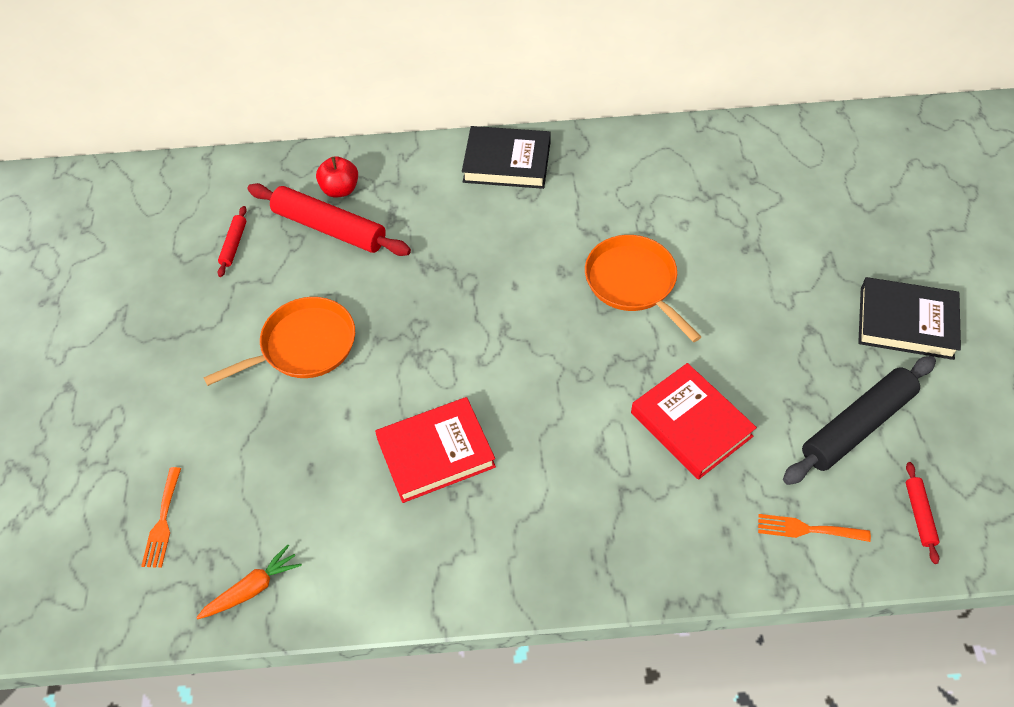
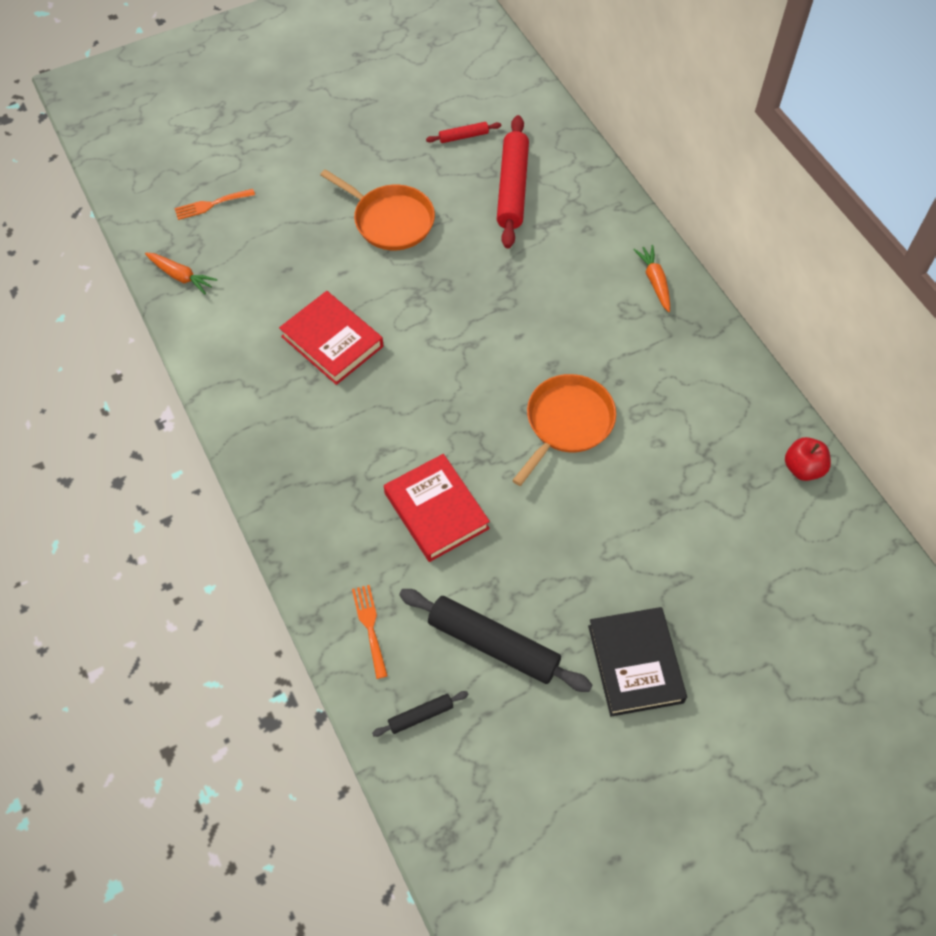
camera: 65 degrees right, 5 degrees up
(340, 189) = (556, 178): red apple -> red apple (803, 468)
(507, 162) = (654, 282): black book -> orange carrot
(691, 424) = (436, 511): red book -> red book turned 60 degrees counterclockwise
(919, 515) = (421, 716): red rolling pin -> black rolling pin

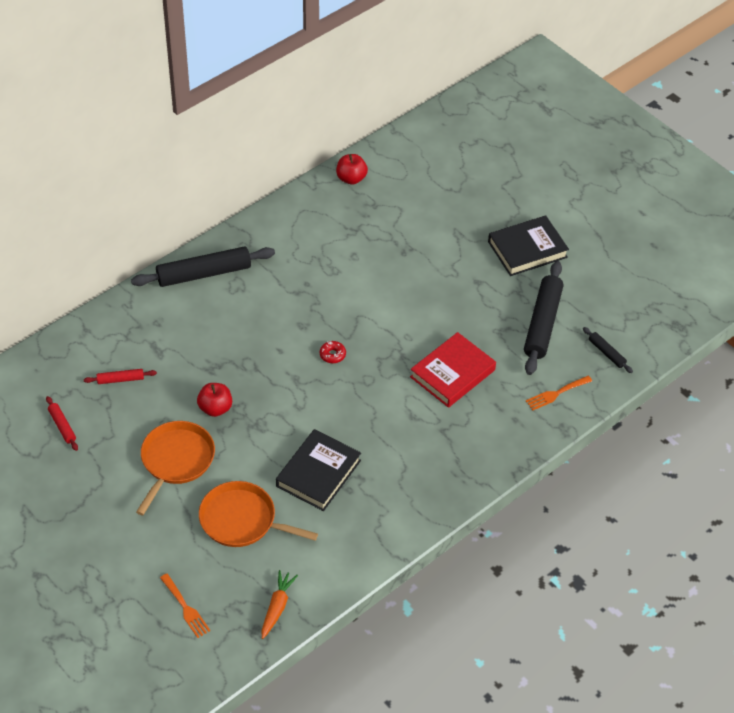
camera: 105 degrees left, 10 degrees down
(332, 341) = (318, 473): red book -> black book
(450, 263) = (215, 408): none -> red apple
(499, 387) = (332, 355): none -> red donut
(513, 188) = (120, 379): red rolling pin -> red rolling pin, size x0.47
(567, 422) = (352, 309): orange pan -> orange pan (241, 520)
(654, 282) = (204, 273): orange carrot -> black rolling pin

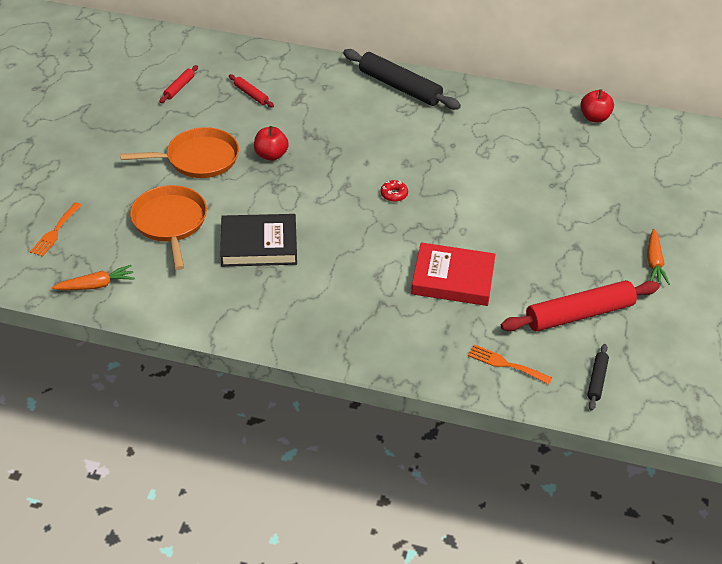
camera: 55 degrees right, 5 degrees down
(527, 249) = (654, 262): black book -> orange carrot
(542, 323) = (579, 314): black rolling pin -> red rolling pin

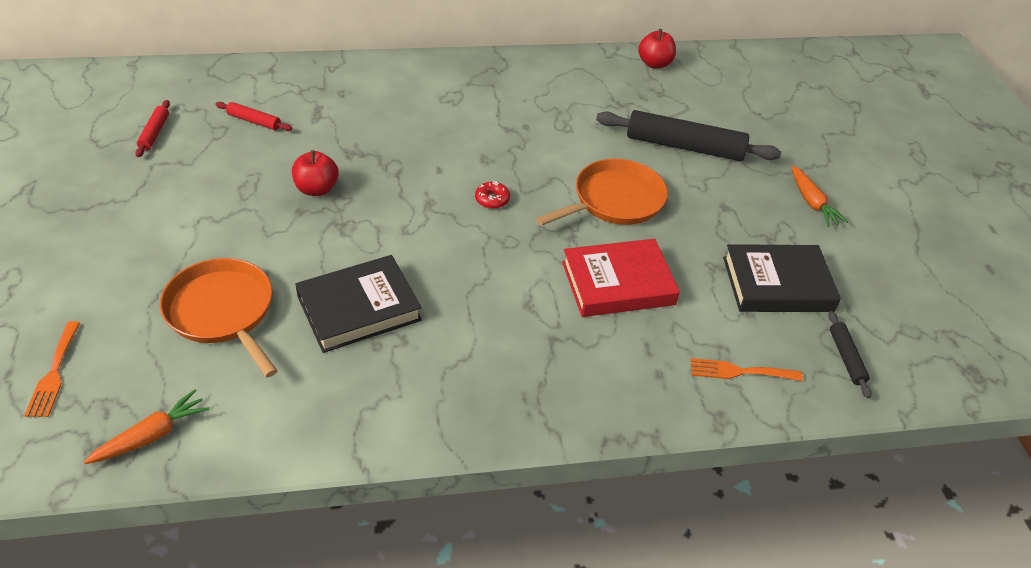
camera: 25 degrees left, 0 degrees up
(198, 158) = (223, 216): orange pan -> orange pan (614, 200)
(400, 87) = (430, 75): black rolling pin -> black rolling pin (684, 146)
(579, 314) = (777, 284): red rolling pin -> black book

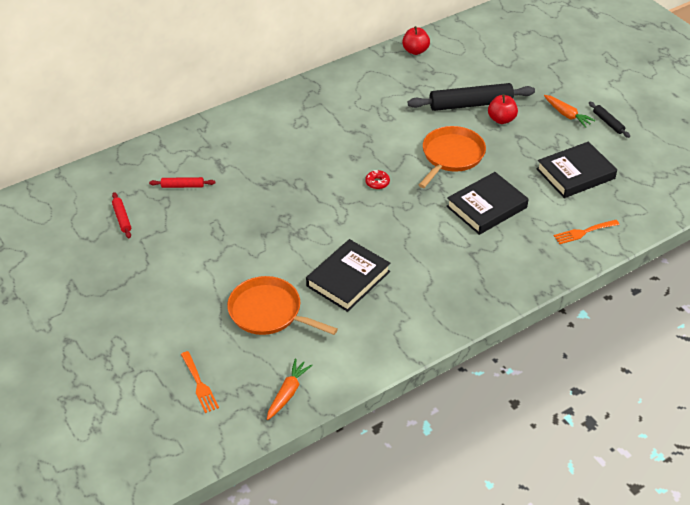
camera: 20 degrees left, 0 degrees up
(316, 189) = (262, 216): red apple -> red apple (501, 119)
(618, 283) = (486, 207): red book -> black book
(846, 358) = (635, 203): black rolling pin -> black rolling pin (608, 122)

